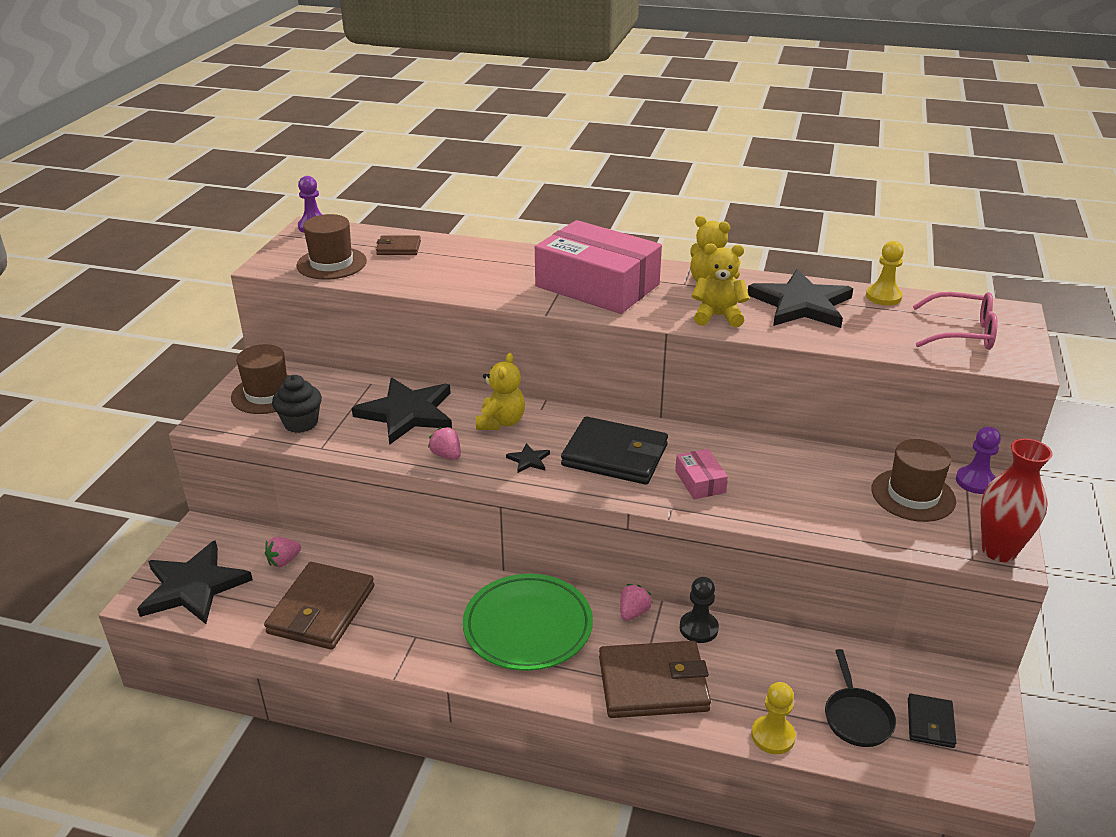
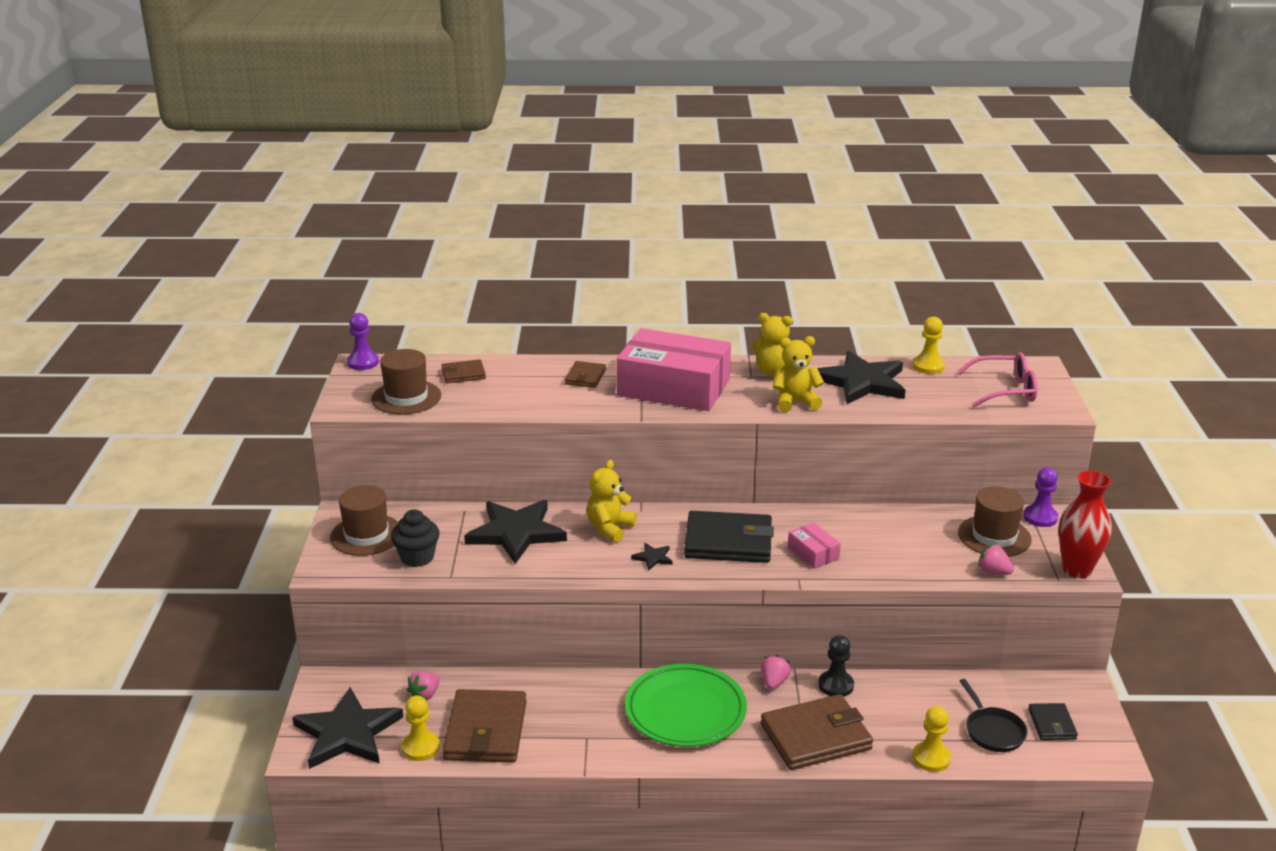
camera: 15 degrees left, 5 degrees down
(252, 615) = (420, 747): none -> yellow pawn
(446, 455) = (575, 565): pink strawberry -> pink strawberry (993, 572)
(501, 422) = (609, 528): yellow teddy bear -> yellow teddy bear turned 150 degrees counterclockwise
(514, 265) = (585, 377): none -> brown wallet

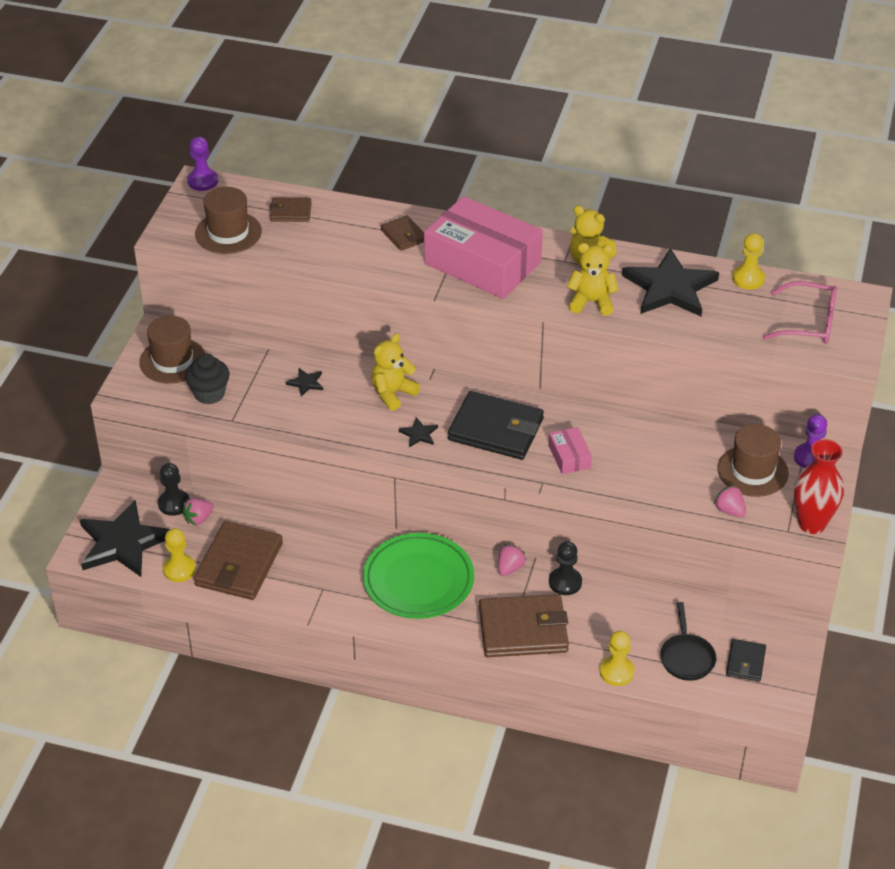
camera: 15 degrees right, 15 degrees up
(392, 685) = (174, 503): none -> black pawn
(516, 533) = (306, 383): black star -> black star, size x0.41
(585, 377) = (404, 235): brown wallet -> brown wallet turned 60 degrees counterclockwise

